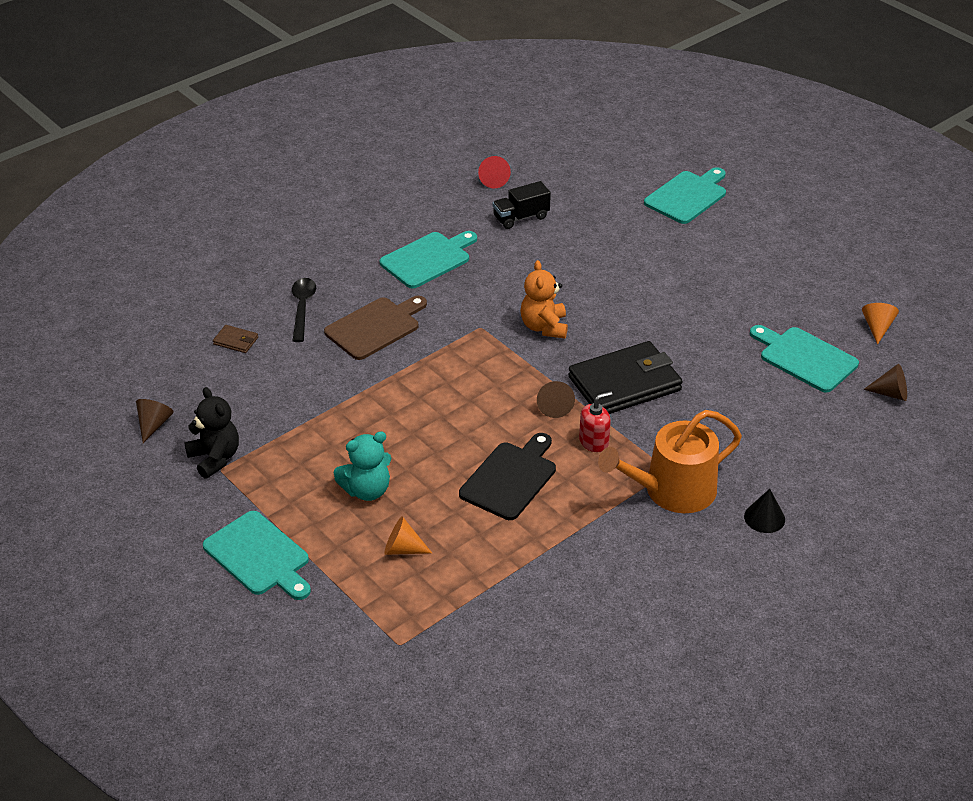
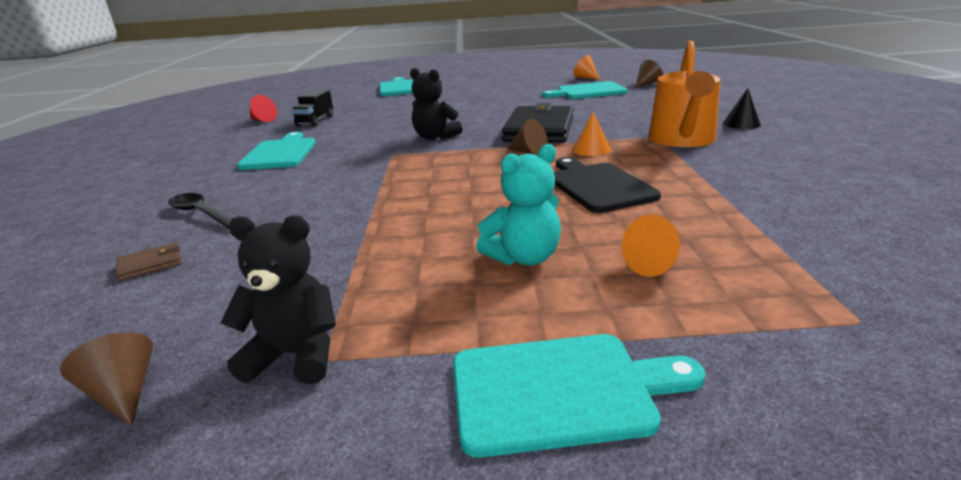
camera: 50 degrees left, 15 degrees down
(367, 490) = (524, 257): turquoise teddy bear -> turquoise teddy bear turned 45 degrees clockwise
(375, 327) = (304, 190): brown cutting board -> none
(544, 327) = (435, 137): orange teddy bear -> black teddy bear
(594, 442) = (591, 149): red soap dispenser -> orange cone

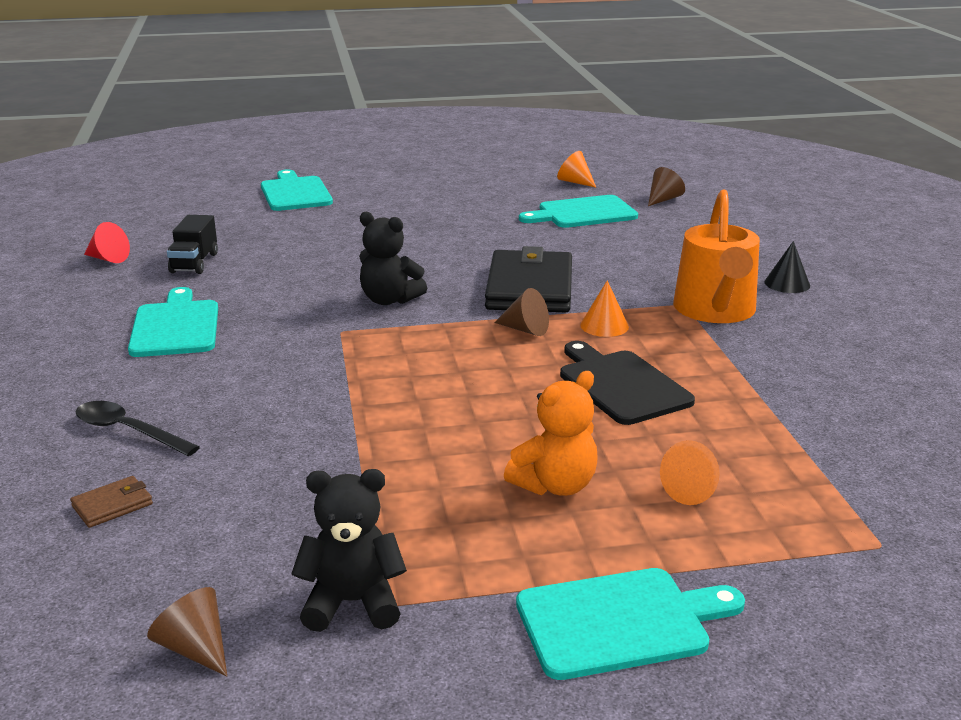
camera: 10 degrees left, 0 degrees up
(524, 257) = (555, 485): turquoise teddy bear -> orange teddy bear

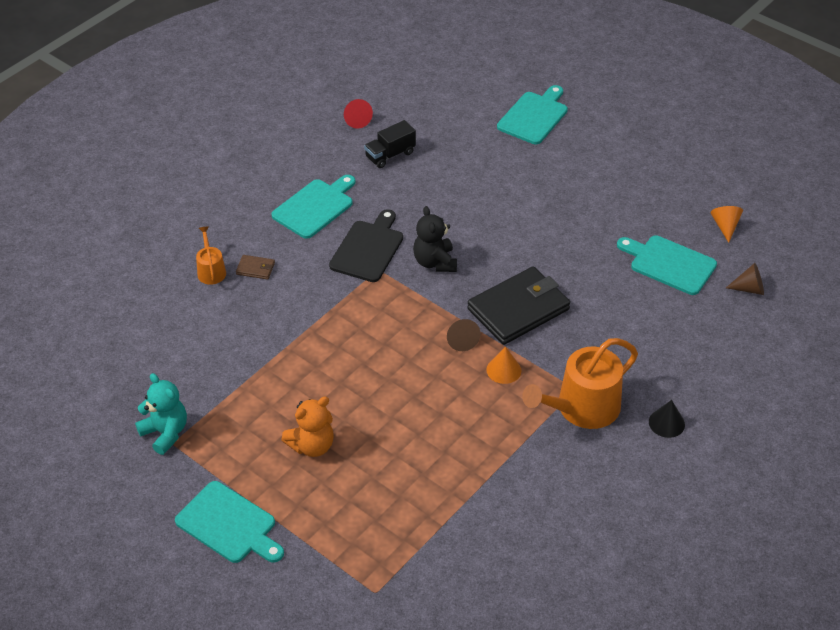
camera: 50 degrees right, 20 degrees up
(112, 505) = (157, 312): brown wallet -> brown wallet (255, 269)
(128, 431) = (211, 271): black spoon -> orange watering can
(195, 648) = (100, 407): brown cone -> none
(352, 603) = (165, 433): black teddy bear -> turquoise teddy bear
(555, 485) = (312, 445): orange teddy bear -> orange teddy bear turned 45 degrees counterclockwise
(621, 385) = (438, 416): black cutting board -> black cutting board (368, 249)
(693, 490) = (357, 499): orange cone -> none

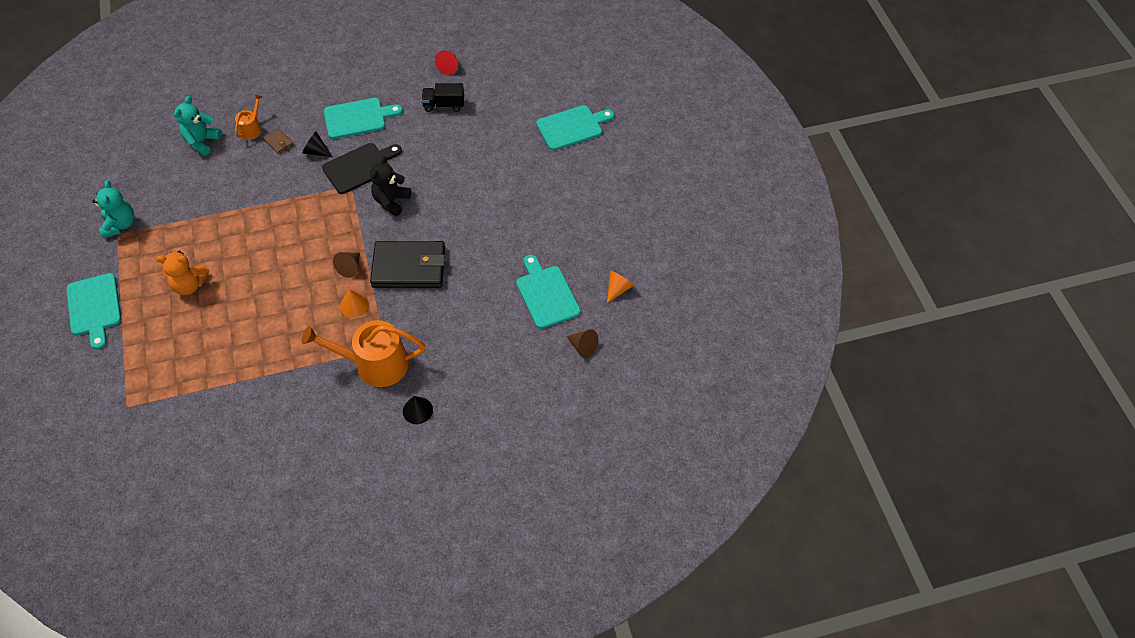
camera: 35 degrees right, 10 degrees up
(168, 309) = (202, 142): none -> turquoise teddy bear
(306, 257) = (316, 151): none -> black cone

